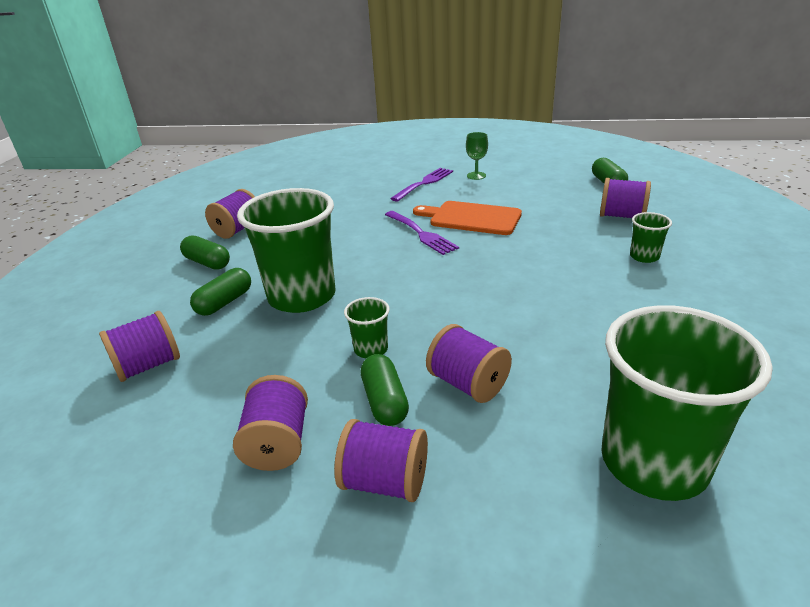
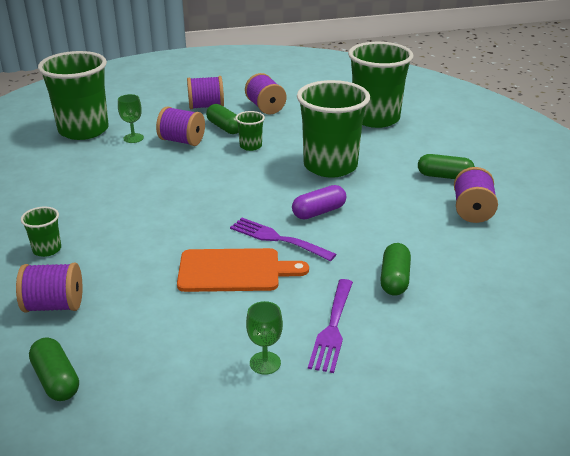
camera: 155 degrees right, 0 degrees up
(148, 365) = (375, 118): purple spool -> green cup
(224, 302) = (382, 153): green capsule -> green capsule (394, 279)
(365, 249) = (319, 212): none -> purple capsule
(550, 411) = (133, 138): none -> green goblet

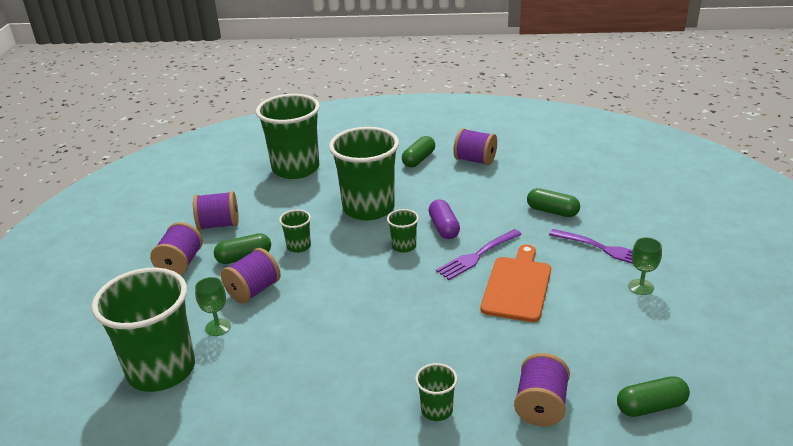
camera: 70 degrees left, 0 degrees up
(275, 195) = (404, 246): none -> green cup

